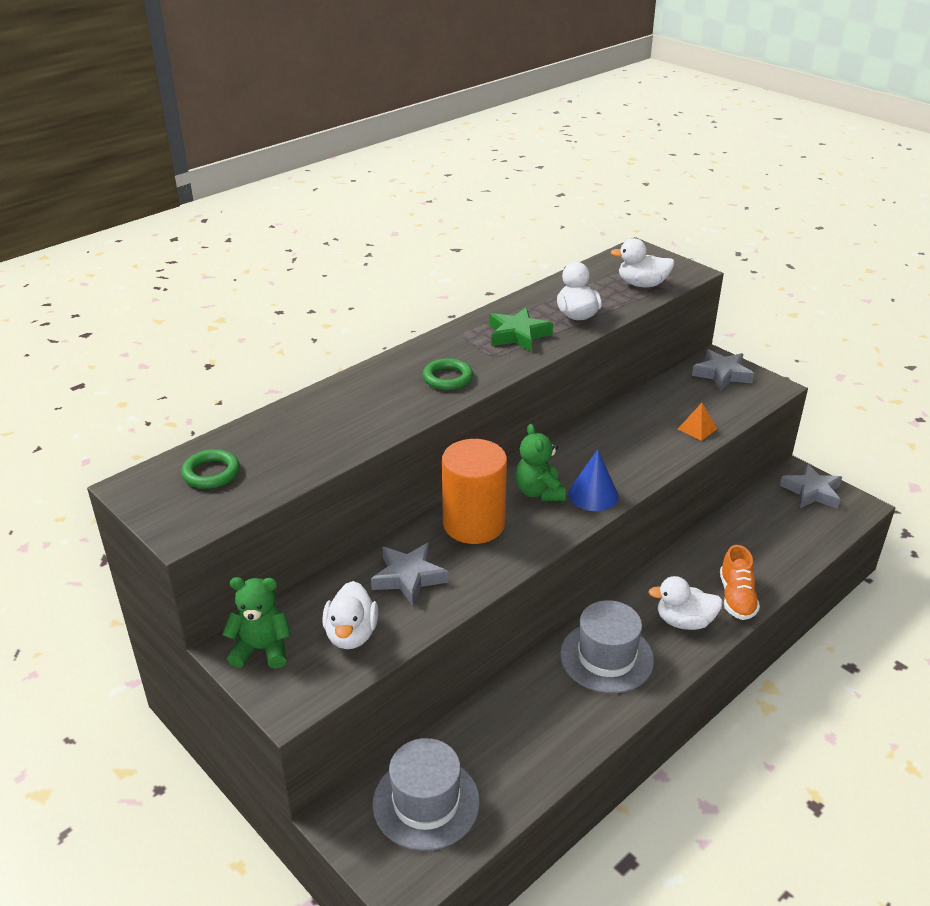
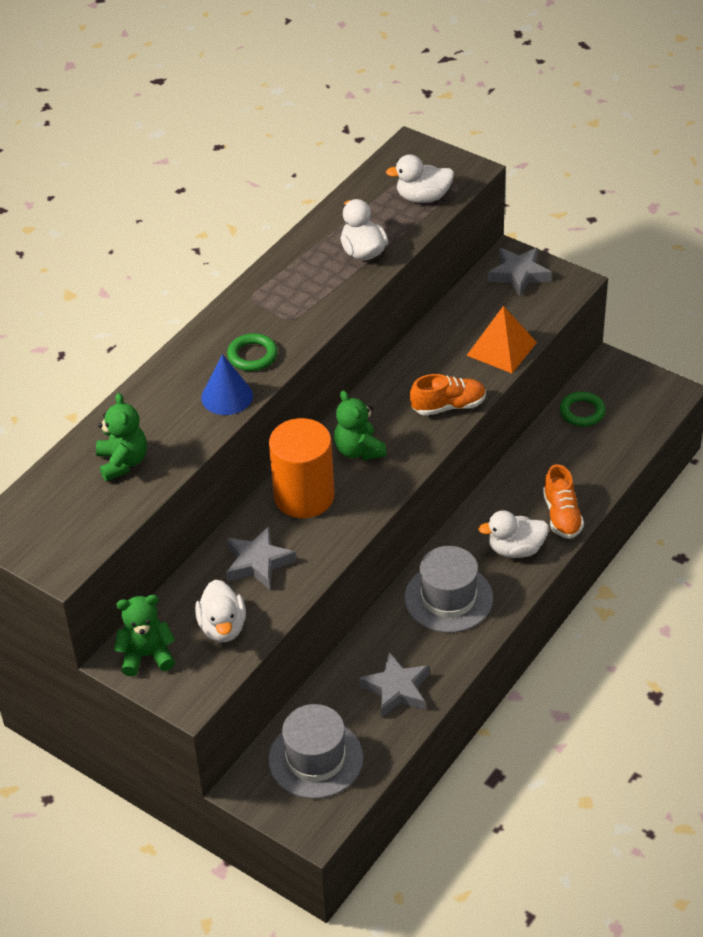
camera: 10 degrees left, 10 degrees up
(211, 473) = (63, 504): green ring -> green ring (582, 412)
(287, 446) = (123, 462): none -> green teddy bear
(518, 335) = (309, 288): green star -> none
(593, 495) = (411, 444): blue cone -> blue cone (227, 396)
(636, 468) = (448, 406): none -> orange shoe
(697, 428) = (501, 348): orange pyramid -> orange pyramid, size x1.76
(812, 492) = (625, 384): grey star -> grey star (396, 689)

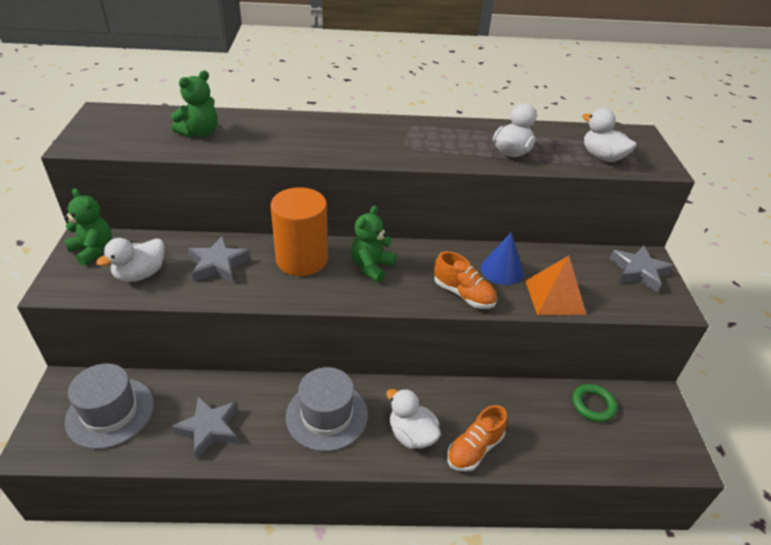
camera: 50 degrees right, 5 degrees down
(227, 396) = (302, 149): blue cone -> blue cone (502, 270)
(252, 356) = (353, 145): green ring -> none

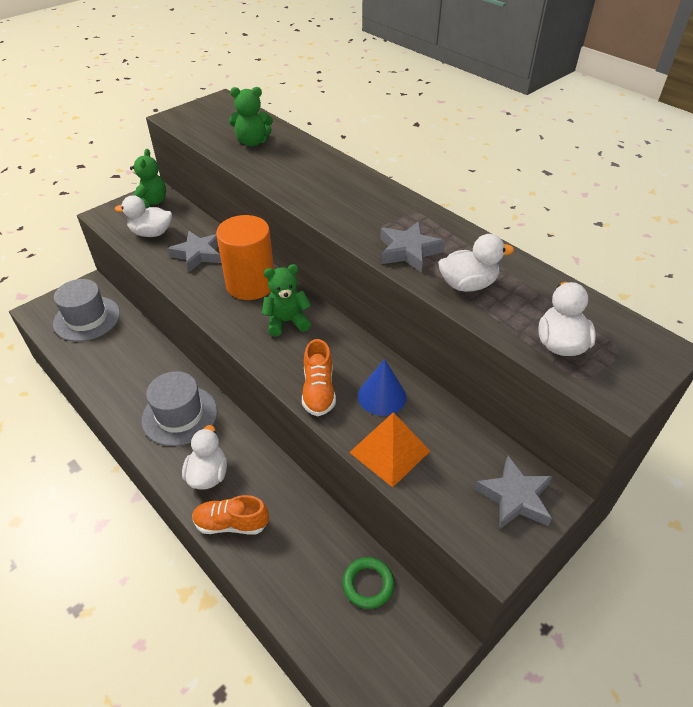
camera: 50 degrees right, 5 degrees up
(209, 429) = (114, 368): grey star -> grey star (409, 251)

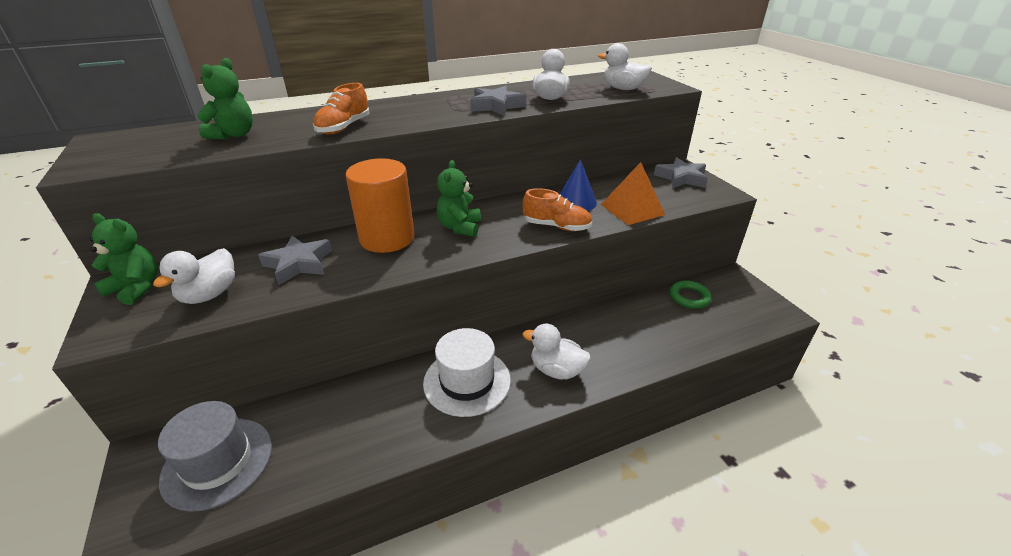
camera: 70 degrees left, 10 degrees down
(179, 415) = (467, 381): grey hat -> white hat
(231, 523) = (618, 362): orange shoe -> orange shoe (344, 128)

